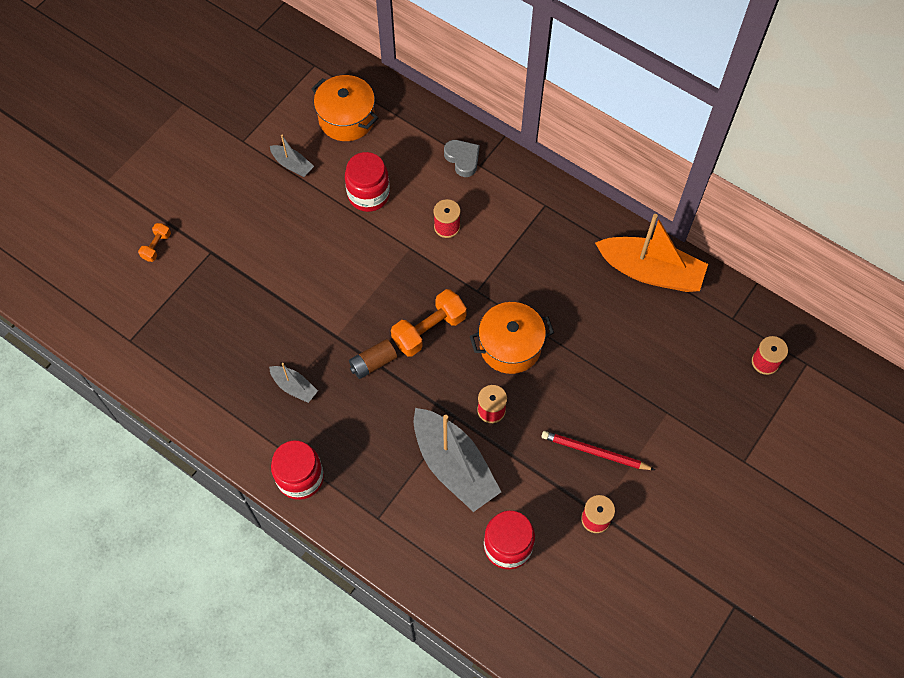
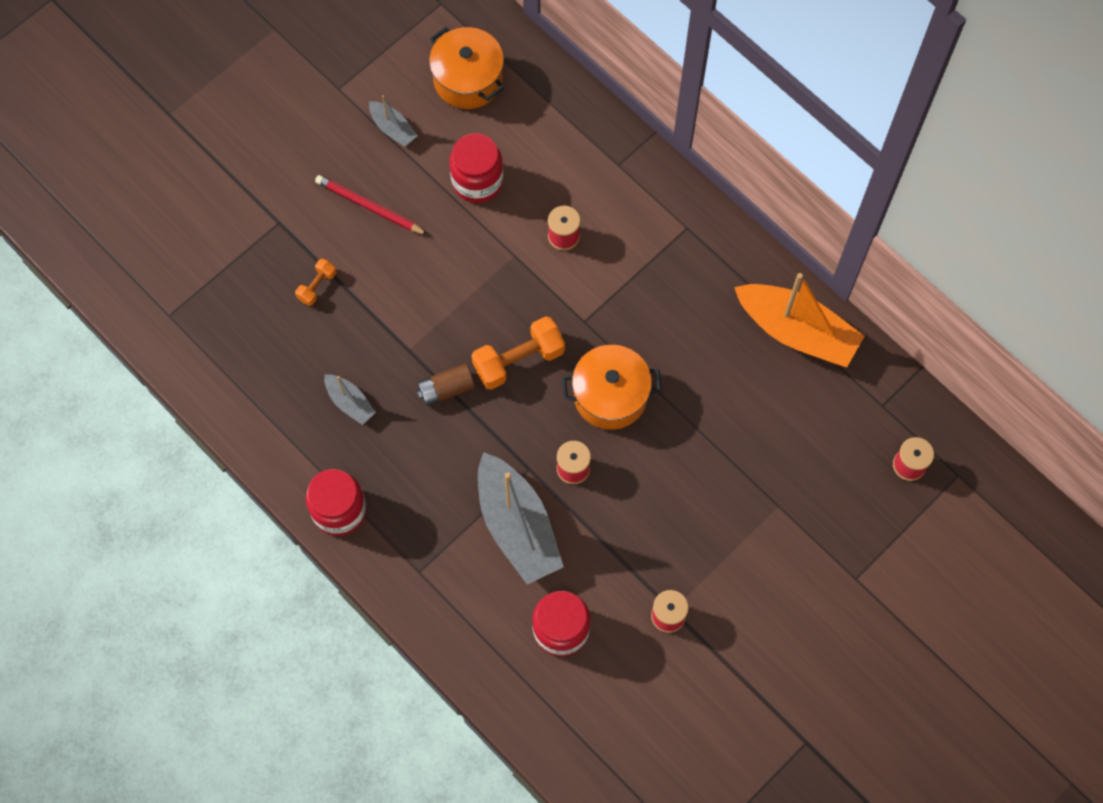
camera: 10 degrees right, 5 degrees up
(156, 246) = (217, 205): orange dumbbell -> orange dumbbell (317, 286)
(462, 159) = (598, 153): grey heart -> none
(594, 452) = (683, 538): red pencil -> red pencil (369, 207)

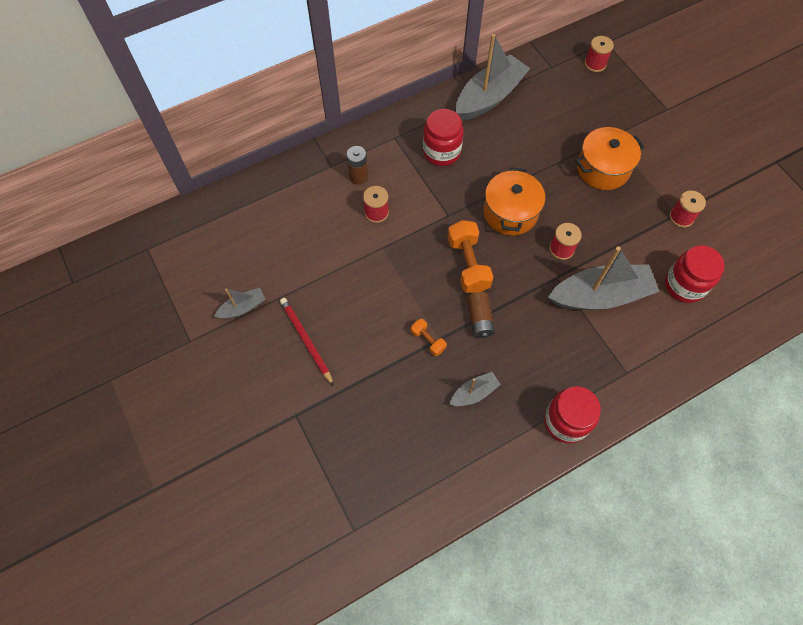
camera: 75 degrees left, 5 degrees down
(317, 286) = (364, 396): orange dumbbell -> orange dumbbell (428, 340)
(369, 207) = (306, 340): red pencil -> red pencil turned 105 degrees clockwise
(468, 79) = (222, 245): orange pot -> orange pot (603, 169)
(477, 181) = (311, 258): red jar -> red jar (441, 152)
(611, 201) = (358, 177): none -> brown battery
(796, 332) = (489, 97): orange boat -> grey boat

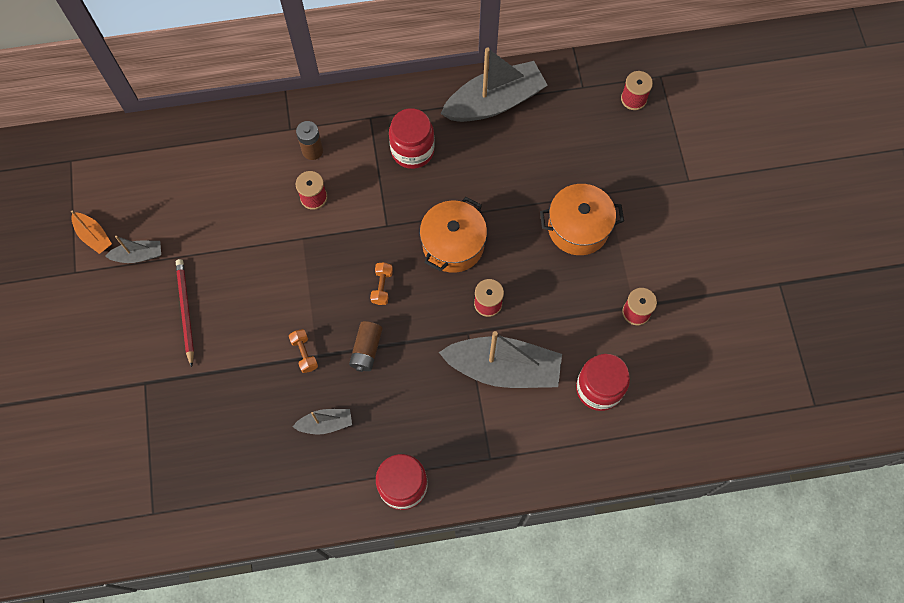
camera: 20 degrees right, 5 degrees up
(194, 305) = (94, 236): none -> orange boat
(468, 264) = (382, 287): orange dumbbell -> orange dumbbell, size x0.53

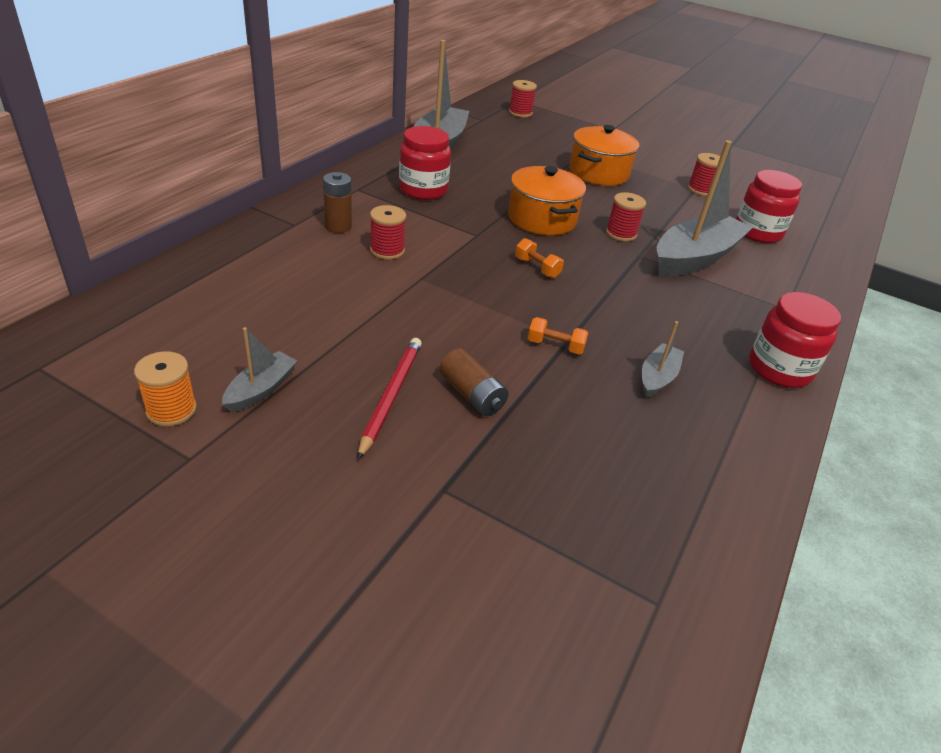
camera: 55 degrees left, 30 degrees down
(94, 236) = (171, 410): orange boat -> orange spool
(185, 311) = (391, 396): red pencil -> red pencil turned 75 degrees clockwise
(366, 350) = (596, 309): brown battery -> brown battery (472, 395)

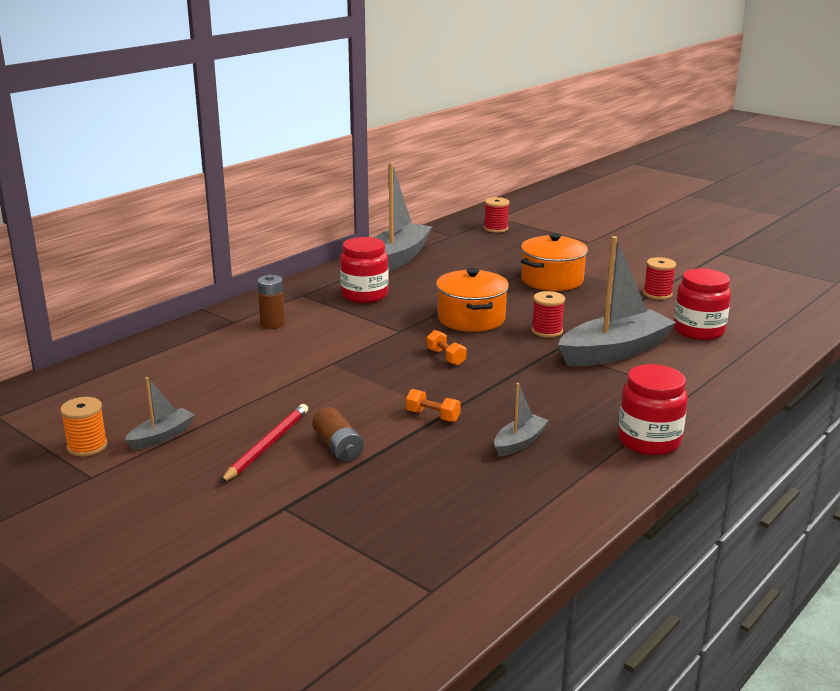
camera: 15 degrees right, 15 degrees down
(387, 250) = (309, 342): red spool -> none

